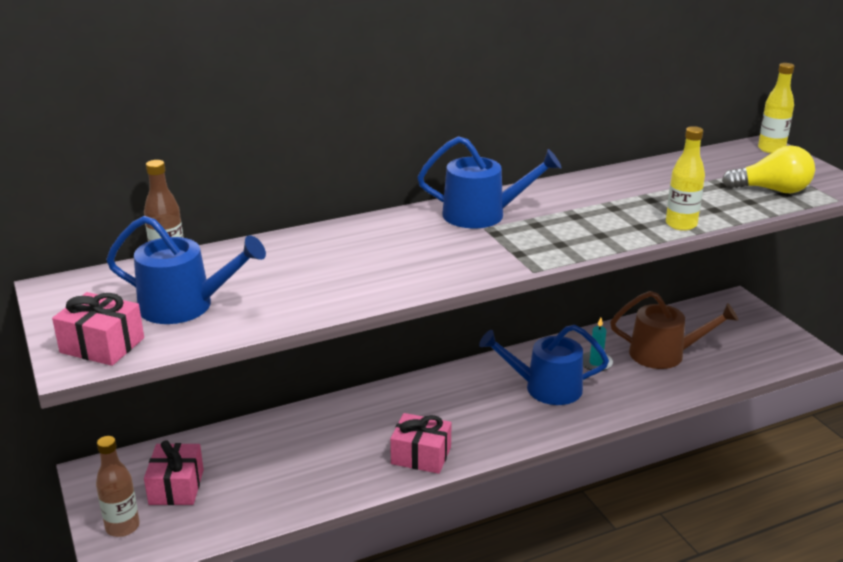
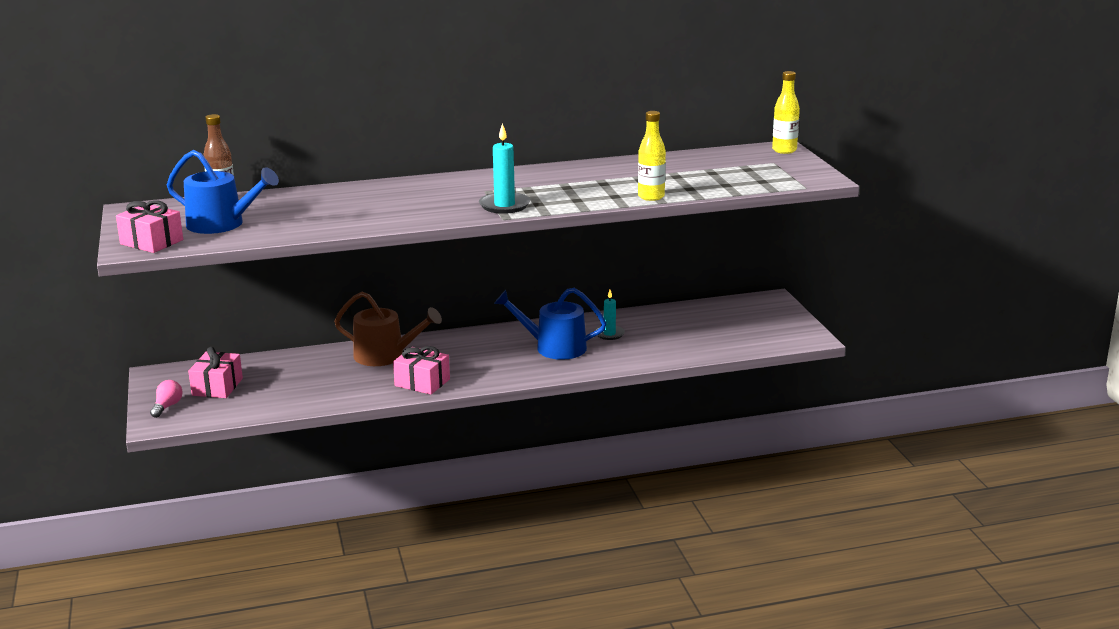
camera: 10 degrees right, 5 degrees down
(122, 527) = (167, 406): brown bottle -> pink light bulb
(482, 215) = (489, 182): blue watering can -> none
(522, 249) = (504, 205): none -> turquoise candle
(664, 354) = (675, 332): brown watering can -> brown watering can (385, 356)
(772, 190) = (754, 178): yellow light bulb -> none

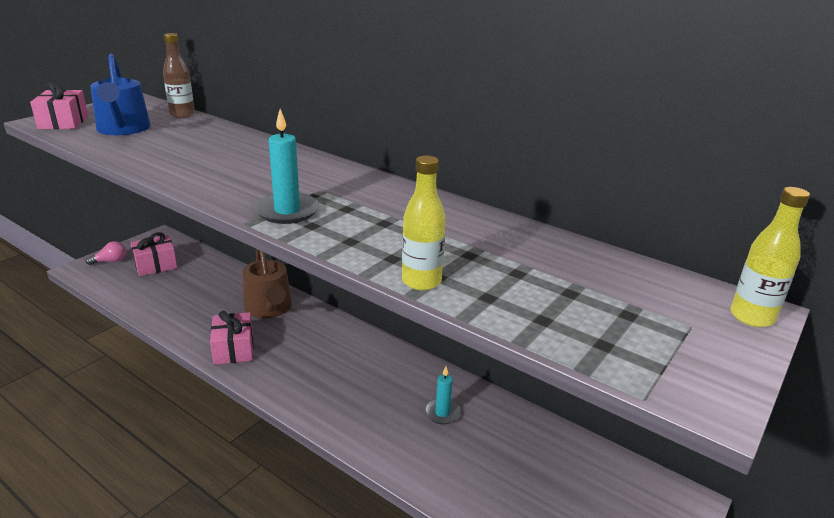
camera: 50 degrees right, 5 degrees up
(554, 347) = (374, 391): blue watering can -> none

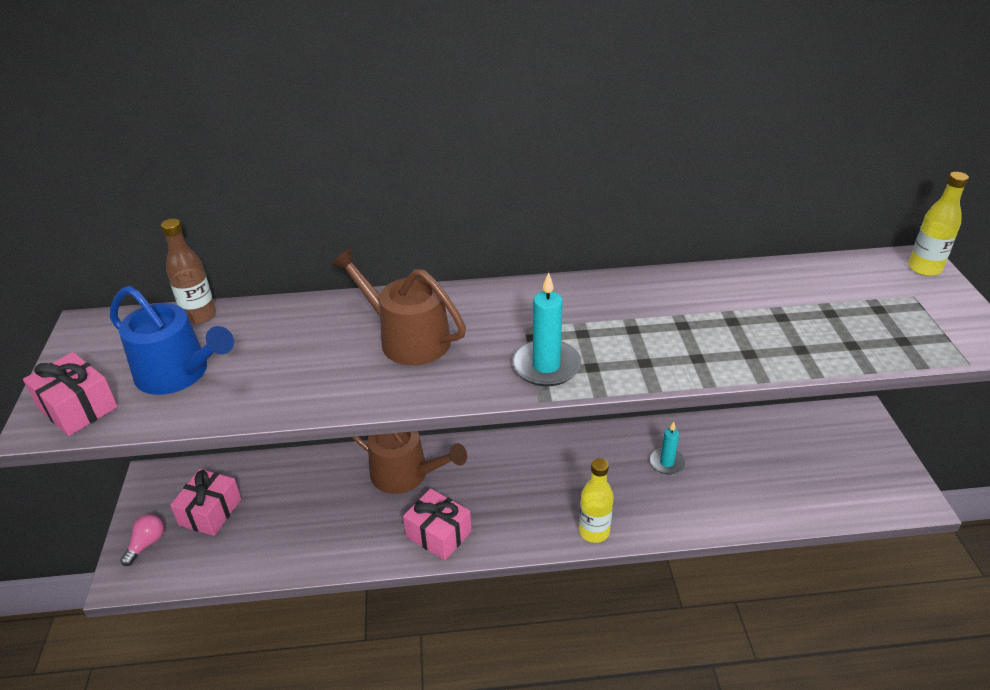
camera: 40 degrees left, 10 degrees up
(246, 164) = (407, 339): none -> brown watering can
(421, 281) = (747, 365): yellow bottle -> yellow bottle (594, 532)

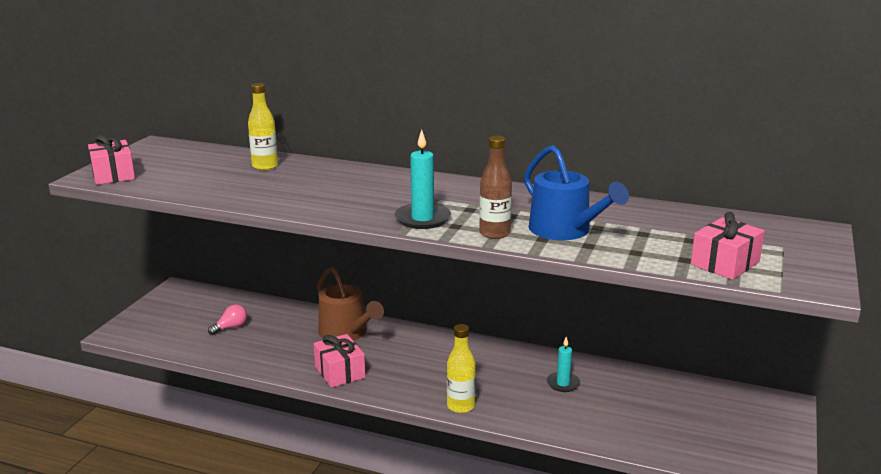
camera: 25 degrees right, 15 degrees down
(147, 544) = (144, 320): pink light bulb -> pink light bulb (231, 327)
(178, 373) = (184, 173): blue watering can -> blue watering can (565, 230)
(199, 316) = (224, 152): brown bottle -> brown bottle (494, 233)
(210, 512) = (197, 315): pink gift -> pink gift (725, 263)
(407, 339) = (343, 187): brown watering can -> none
(924, 268) = (818, 235): yellow bottle -> yellow bottle (265, 166)

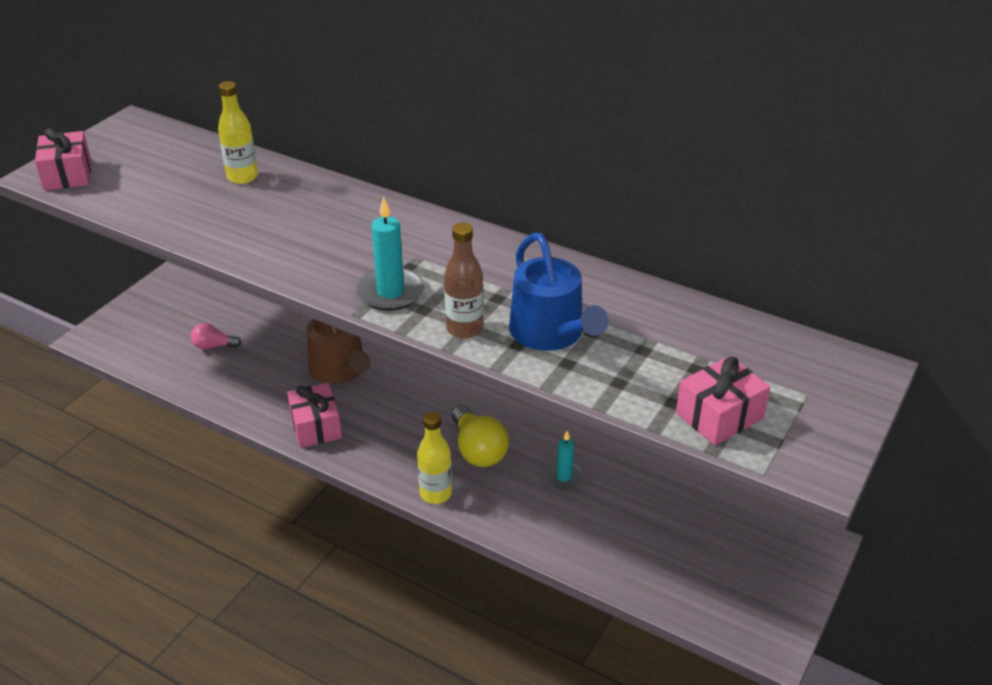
camera: 10 degrees right, 15 degrees up
(231, 327) = (213, 346): pink light bulb -> pink light bulb turned 150 degrees counterclockwise
(484, 373) = (478, 450): none -> yellow light bulb

